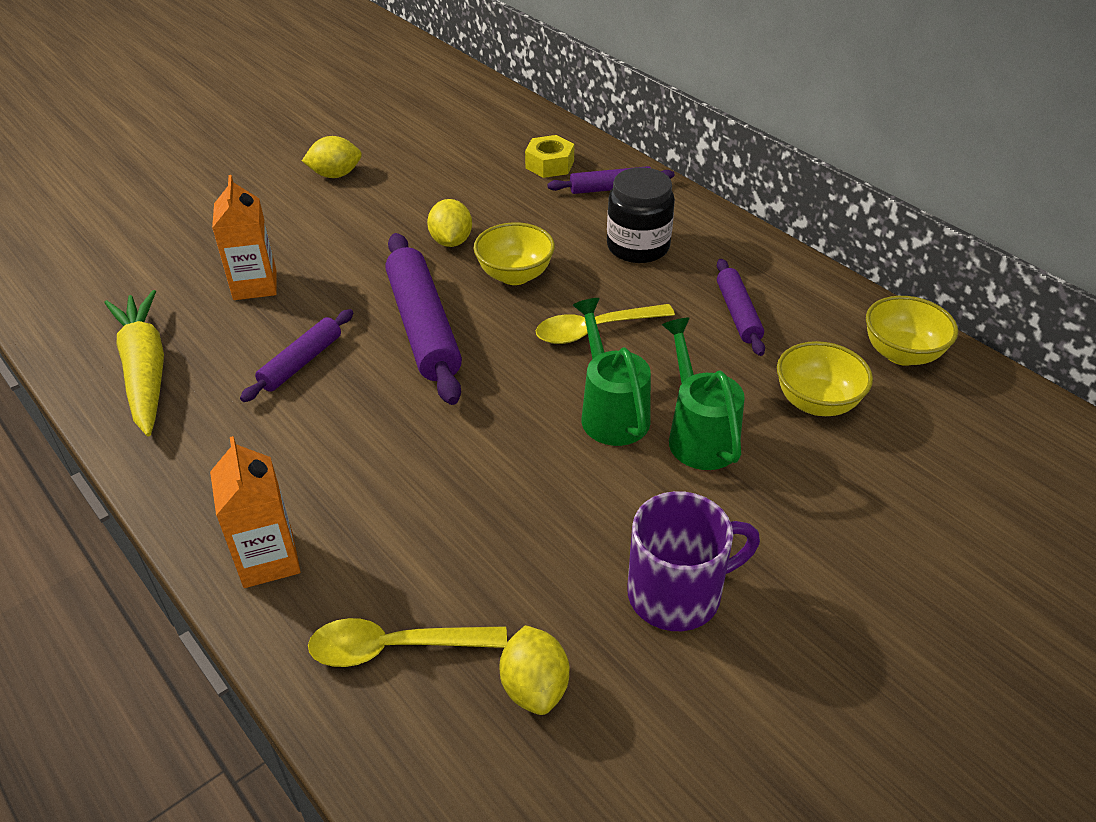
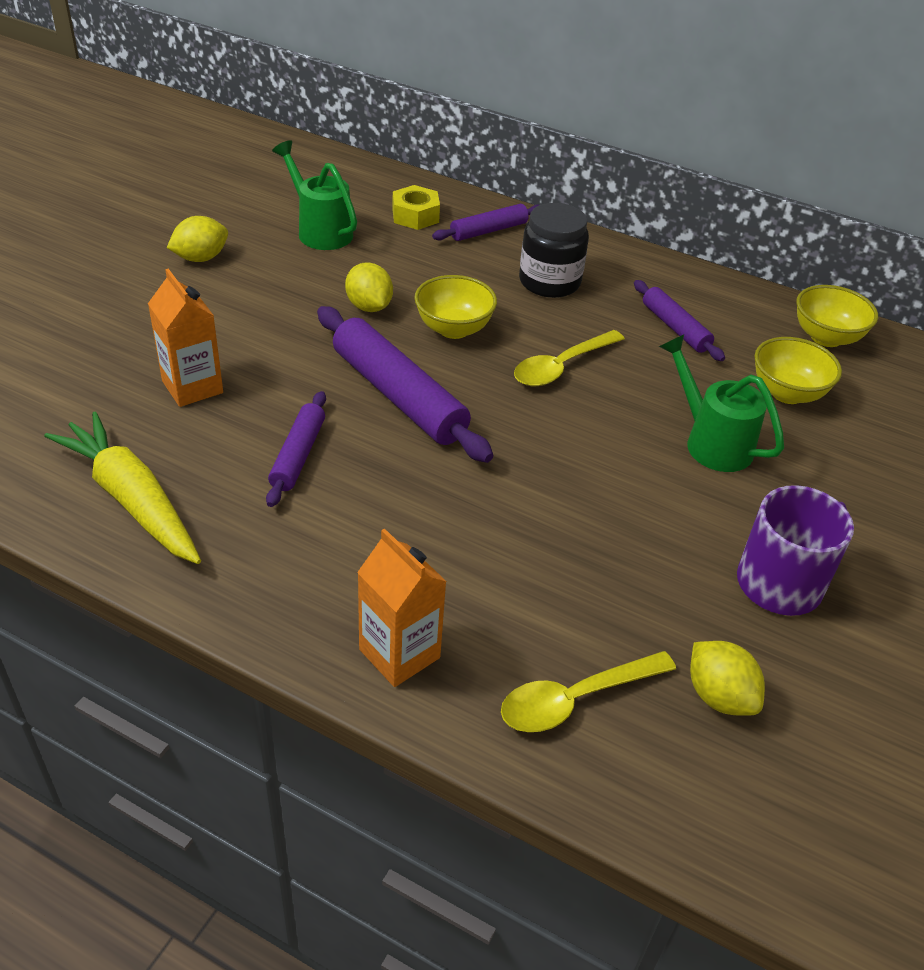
camera: 25 degrees left, 0 degrees up
(611, 412) = (625, 439): green watering can -> green watering can (320, 231)

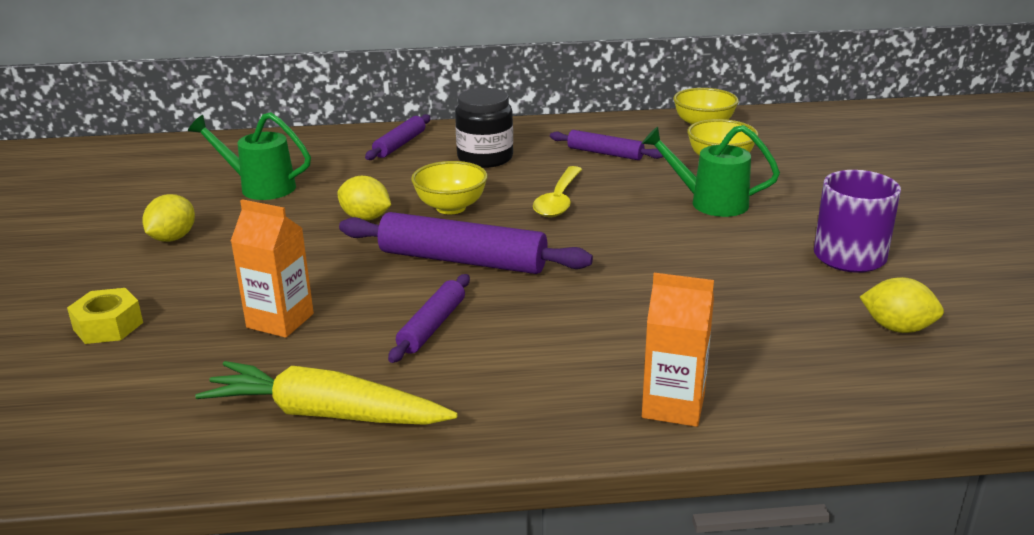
camera: 30 degrees left, 15 degrees down
(298, 455) = (432, 326): purple rolling pin -> purple rolling pin turned 45 degrees clockwise
(415, 216) = (329, 154): yellow nut -> yellow nut (108, 326)
(575, 699) = (820, 372): yellow spoon -> none

